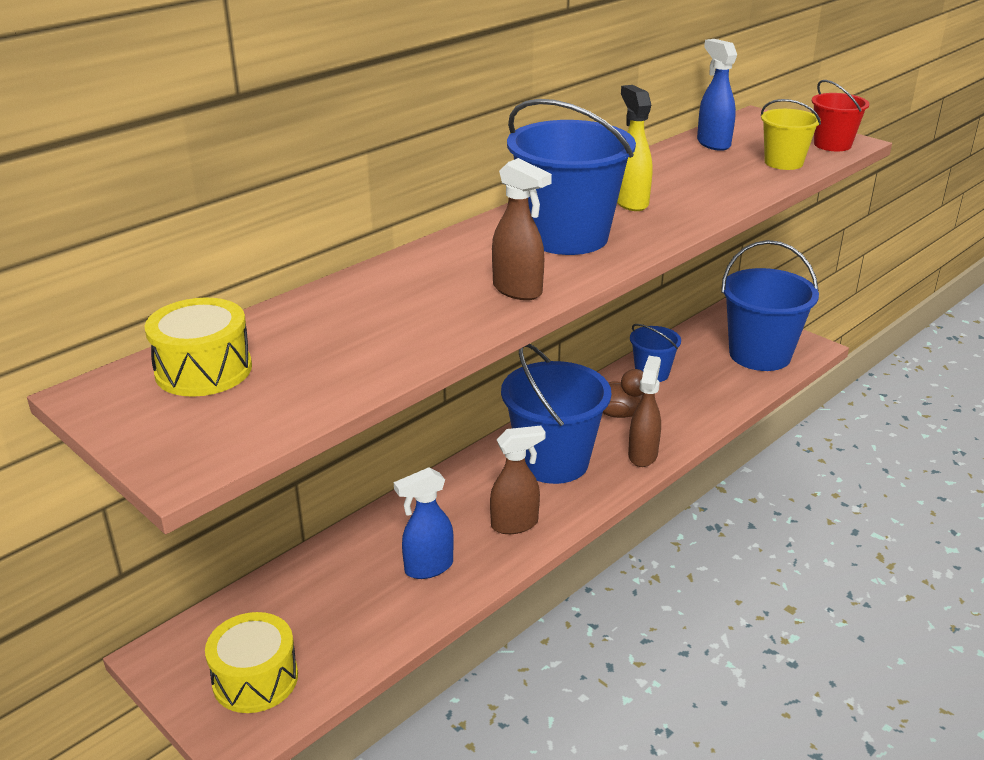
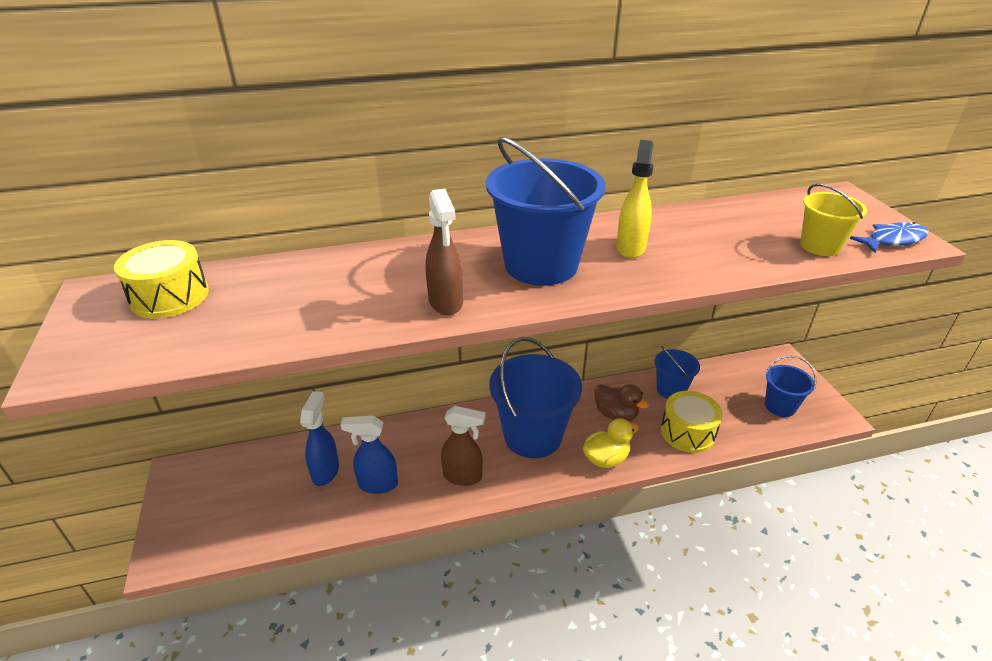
camera: 30 degrees right, 5 degrees up
(255, 679) = (209, 517): yellow drum -> yellow drum (687, 432)
(643, 455) = (606, 459): brown spray bottle -> yellow duck
(713, 144) = (768, 210): blue spray bottle -> blue spray bottle (326, 471)
(760, 355) = (780, 406): blue bucket -> blue bucket, size x0.54
(832, 145) = (893, 240): red bucket -> blue fish

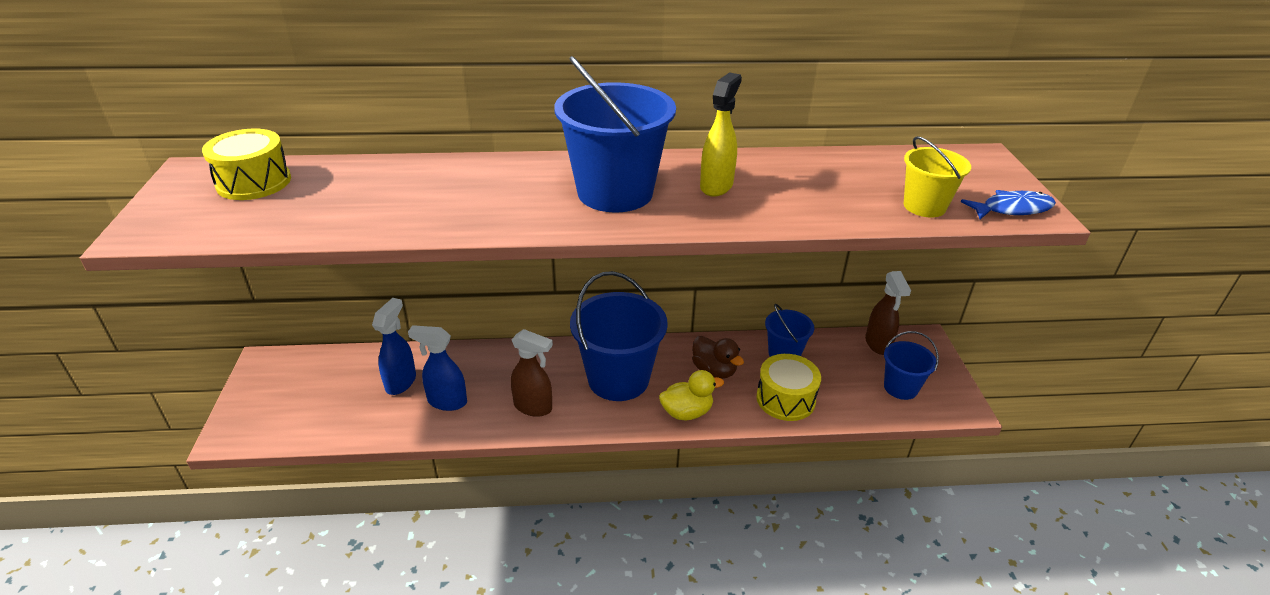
camera: 10 degrees right, 0 degrees up
(446, 303) = (503, 217): brown spray bottle -> brown spray bottle (878, 344)

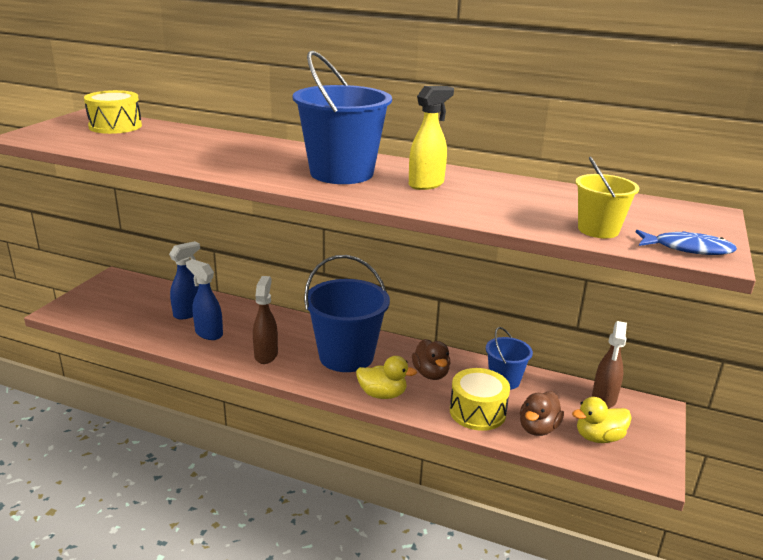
camera: 25 degrees right, 10 degrees down
(533, 407) = (266, 355): brown spray bottle -> brown spray bottle turned 135 degrees counterclockwise
(847, 397) = (538, 428): none -> brown duck
(900, 387) = (598, 437): blue bucket -> yellow duck

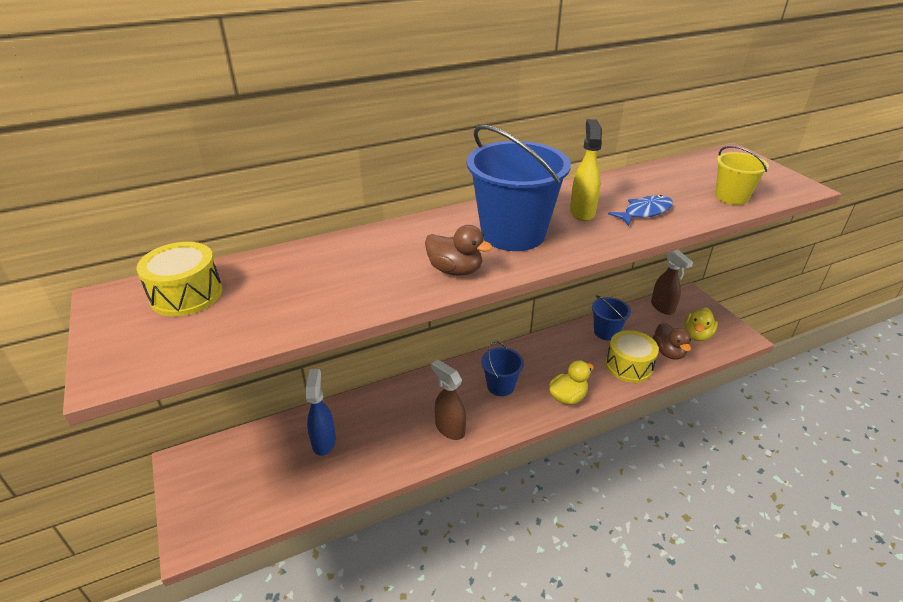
camera: 45 degrees left, 10 degrees up
(208, 333) = (375, 446): blue spray bottle -> none
(346, 356) = (500, 386): blue bucket -> blue bucket, size x0.54
(431, 374) = (566, 358): brown duck -> brown duck (455, 270)
(688, 249) = (784, 187): blue fish -> blue fish (645, 212)

